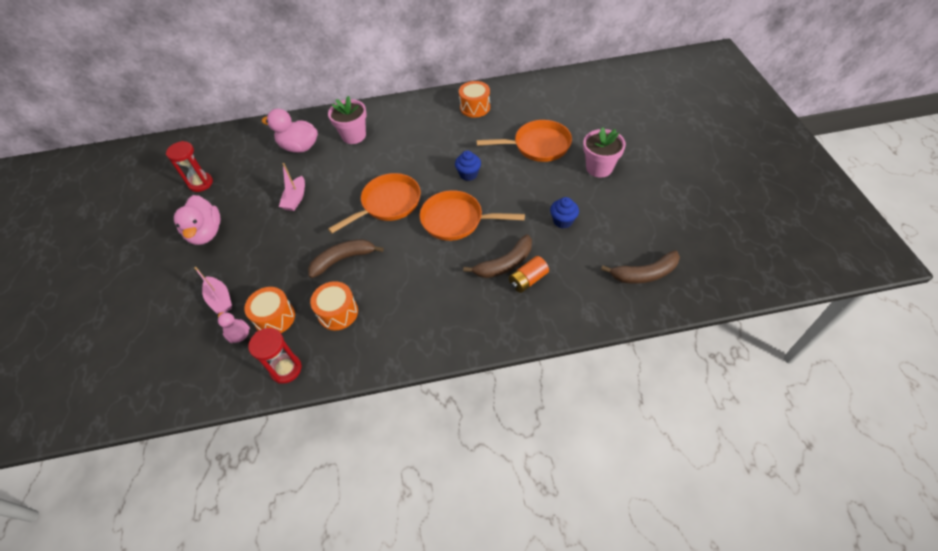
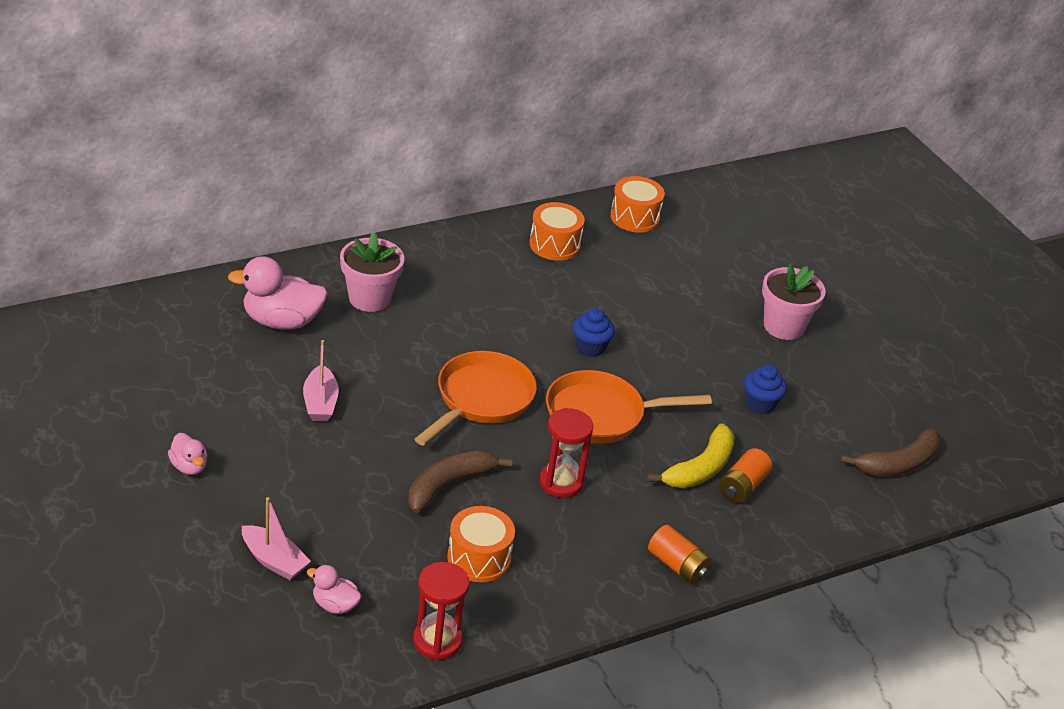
camera: 25 degrees left, 15 degrees down
(201, 183) = (131, 390): red hourglass -> red hourglass (561, 482)
(206, 233) = (189, 466): pink duck -> pink duck, size x0.52
(275, 318) = (381, 576): orange drum -> orange drum (634, 217)
(461, 334) = (677, 566): none -> orange battery
(504, 264) = (700, 468): brown banana -> yellow banana
(538, 146) = (679, 299): orange pan -> none

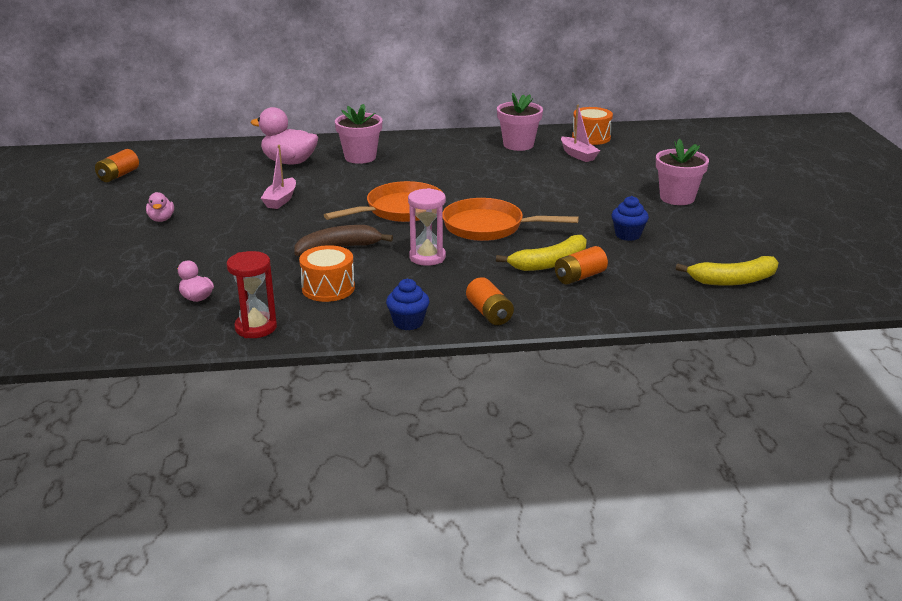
camera: 25 degrees right, 10 degrees down
(63, 384) = (118, 175): none -> orange battery
(274, 560) = (174, 270): pink boat -> pink boat (578, 155)
(554, 244) = (518, 145): orange drum -> pink flower pot
(561, 482) = (427, 257): red hourglass -> pink hourglass
(590, 347) = (507, 194): blue cupcake -> blue cupcake (408, 322)
(898, 463) = (733, 280): brown banana -> yellow banana

